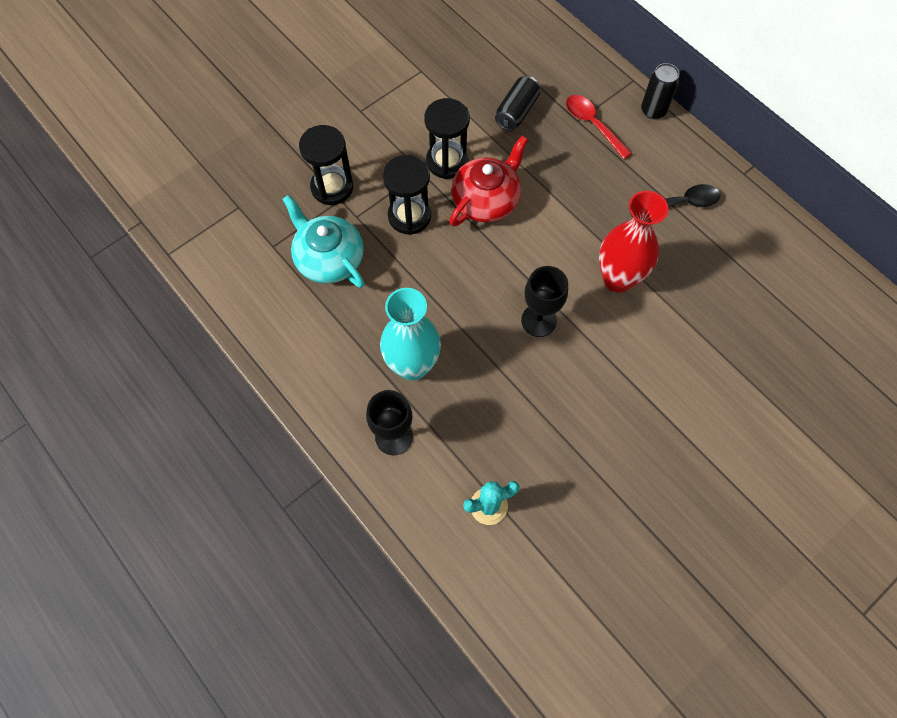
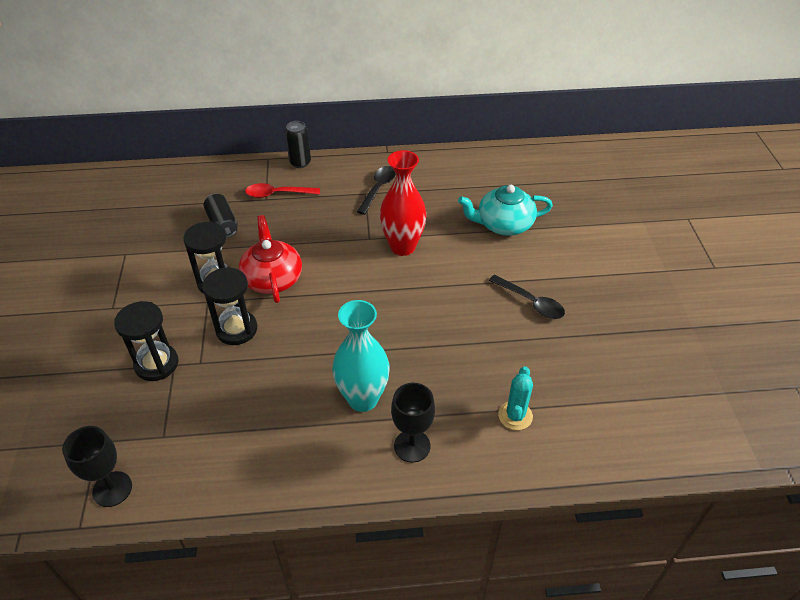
camera: 55 degrees left, 20 degrees down
(329, 258) = (217, 402): turquoise teapot -> turquoise teapot (503, 224)
(539, 320) = (395, 304): black goblet -> black goblet (112, 489)
(642, 443) = (531, 302): none -> black spoon

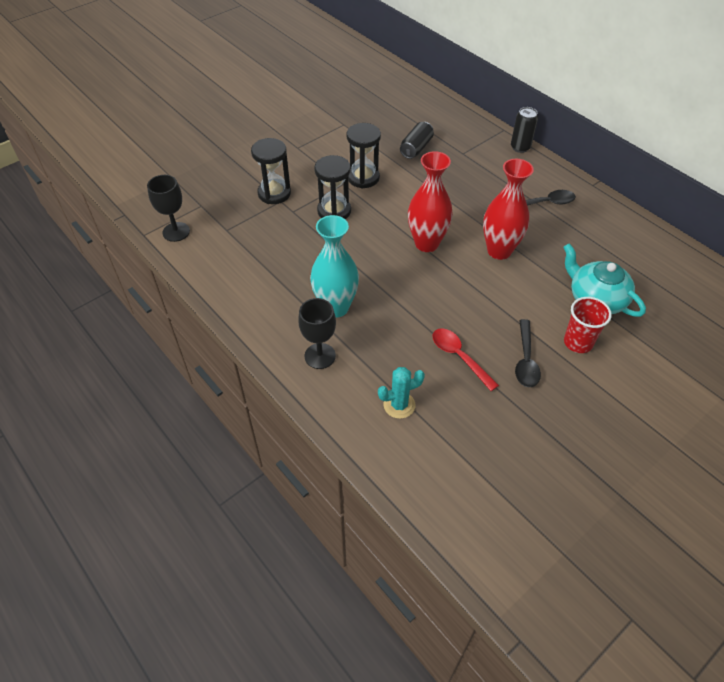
camera: 55 degrees right, 5 degrees up
(272, 278) = (394, 201): red teapot -> none
(277, 194) = (474, 156): red spoon -> red spoon (459, 357)
(348, 287) = (426, 243): none -> red vase
(537, 261) = (578, 342): none -> red cup

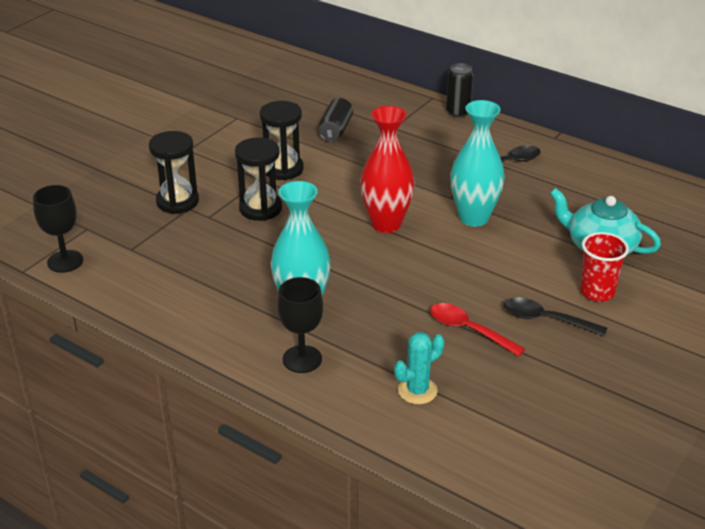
camera: 15 degrees left, 15 degrees down
(499, 251) = (473, 218): red vase -> turquoise vase
(526, 360) = (546, 320): black spoon -> black spoon turned 120 degrees clockwise

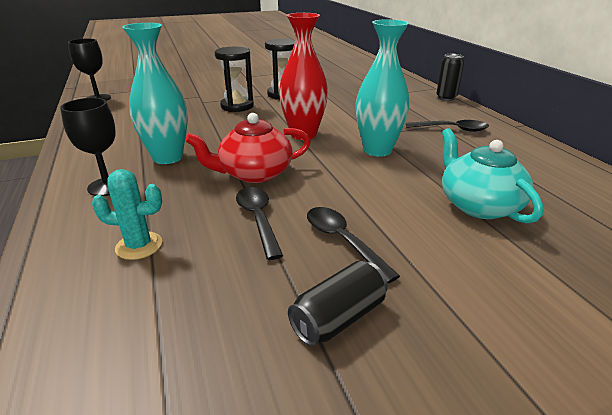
camera: 35 degrees right, 5 degrees down
(177, 201) = (199, 92): black hourglass -> none
(335, 130) = (345, 87): black can -> black can (338, 317)
(405, 289) = (254, 173): none -> red teapot
(468, 330) = (258, 219): red spoon -> black spoon
(597, 292) = (430, 239): red cup -> none

